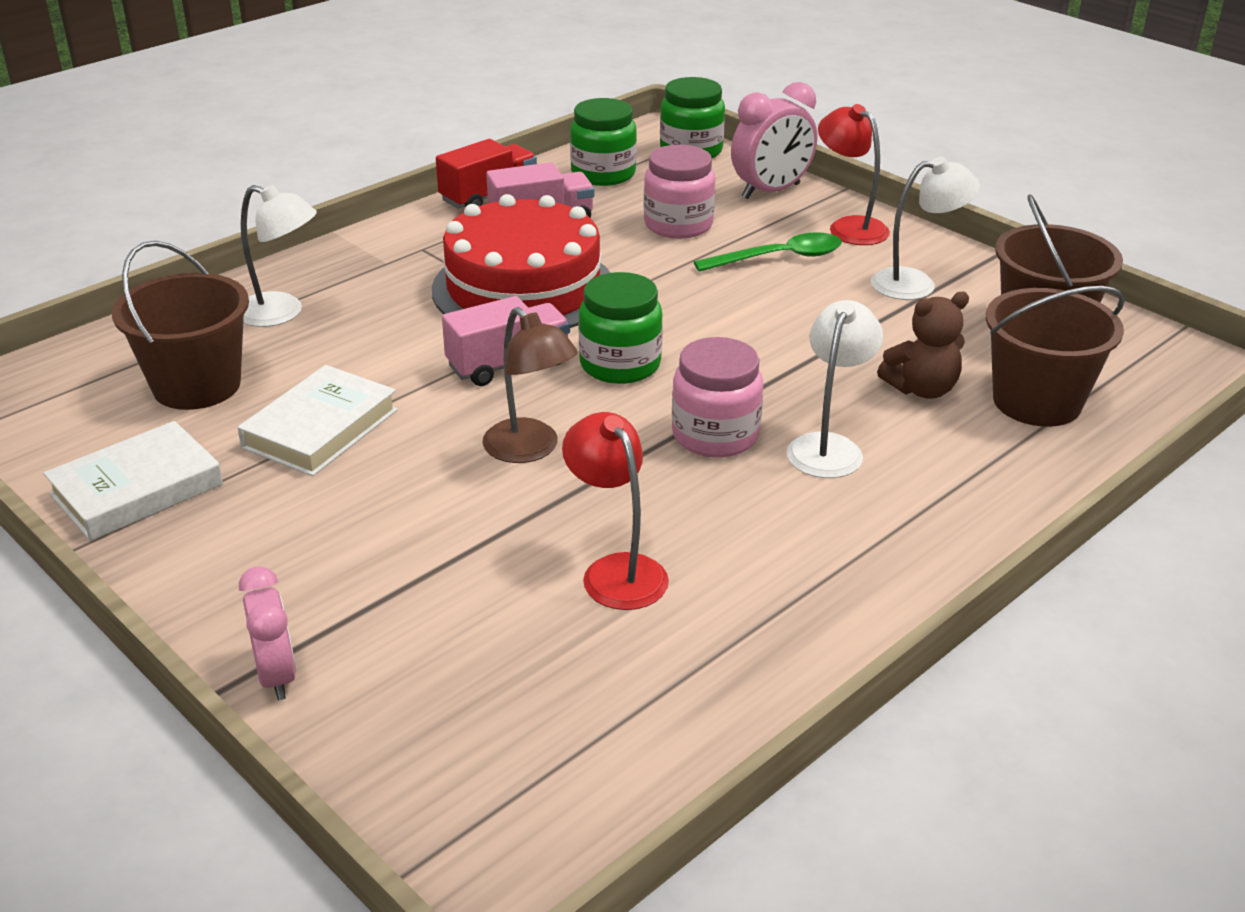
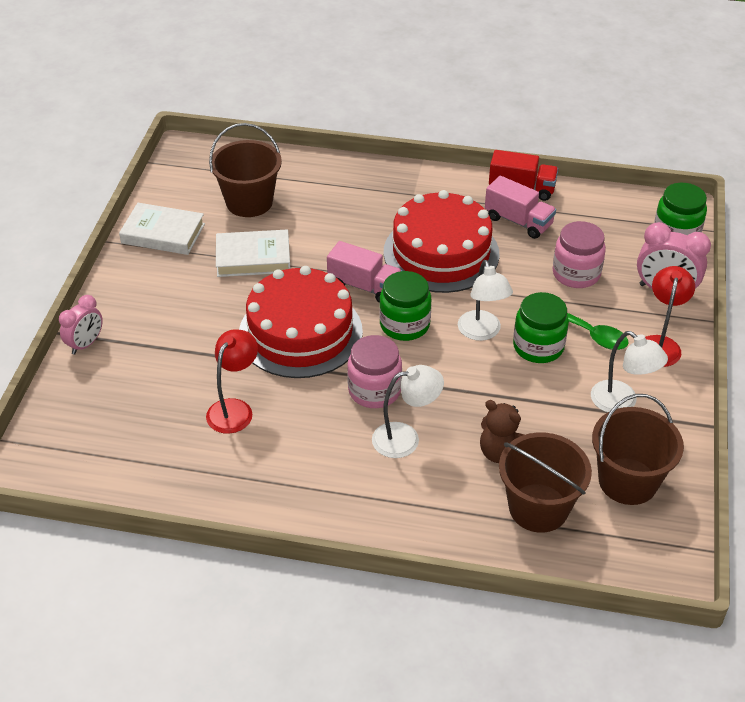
camera: 55 degrees right, 10 degrees up
(282, 313) = (331, 190): white lamp -> white lamp (482, 332)
(530, 450) = (300, 332): brown lamp -> red cake
(603, 174) = (601, 215): green jar -> green jar (538, 347)

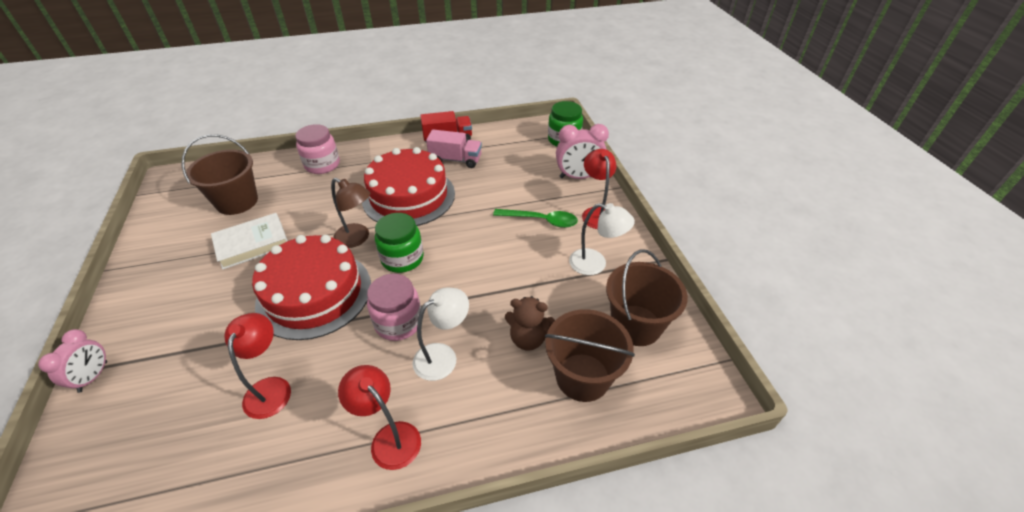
camera: 25 degrees left, 0 degrees up
(163, 233) = (161, 248): white book -> none
(327, 489) = (389, 437): none -> red lamp
(364, 286) = (357, 238): pink truck -> brown lamp
(482, 332) = (466, 245): white lamp -> none
(538, 347) = (513, 242): green jar -> none
(576, 274) = (513, 183): pink jar -> pink jar (322, 165)

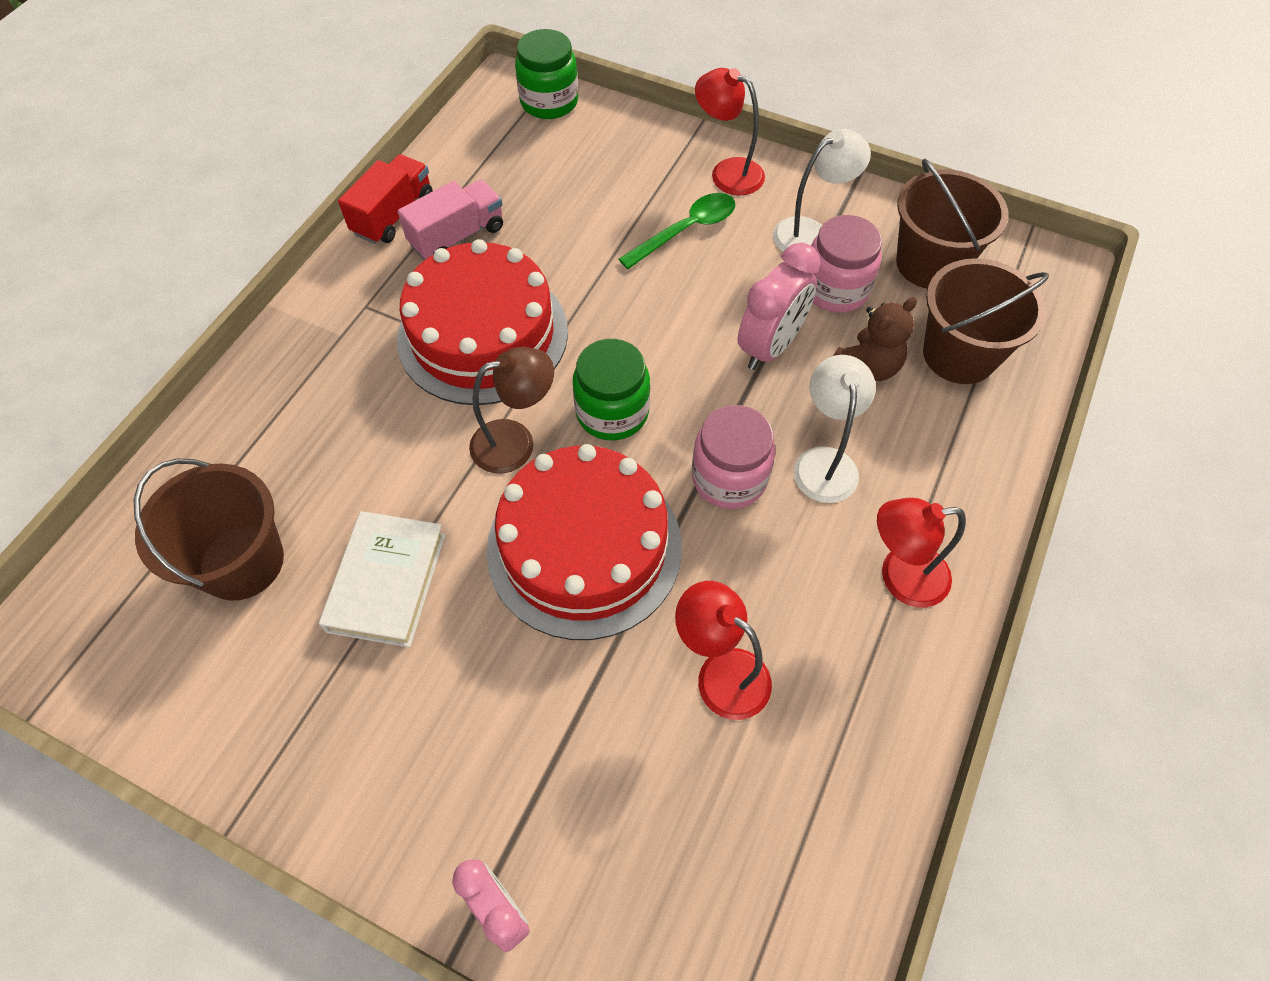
camera: 50 degrees left, 15 degrees up
(322, 165) = (273, 400): pink jar -> pink jar (835, 289)
(578, 177) = (642, 141): pink clock -> pink clock (770, 346)

